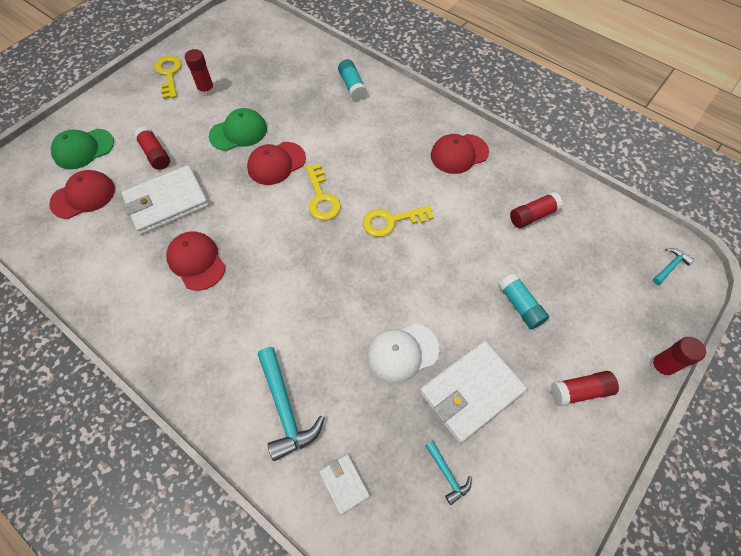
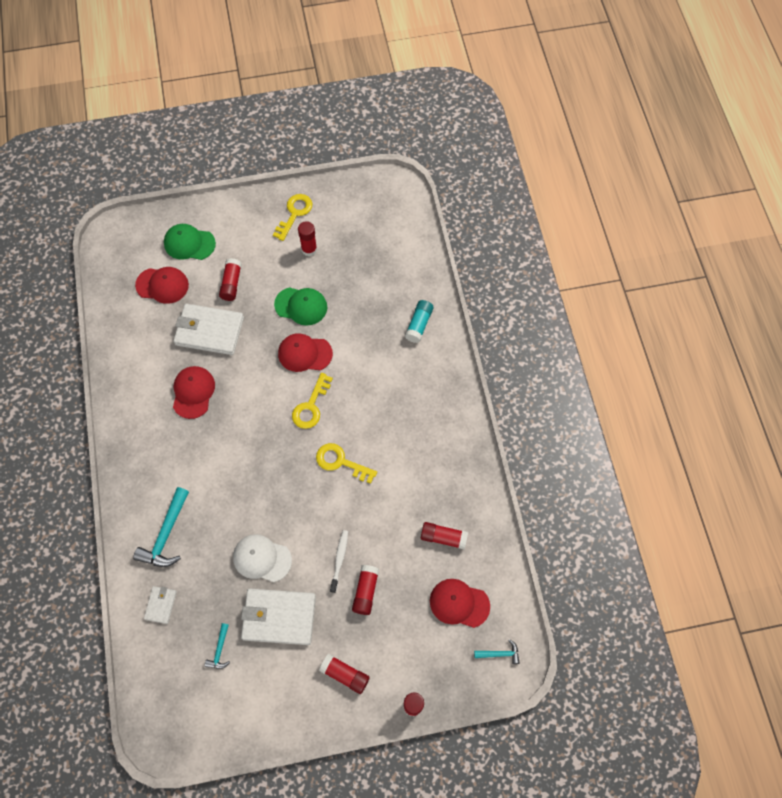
camera: 40 degrees right, 5 degrees up
(459, 154) = (441, 446): red cap -> red cap (459, 603)
(471, 297) = (339, 559): none -> white toothbrush
(520, 305) = (365, 591): turquoise glue stick -> red glue stick

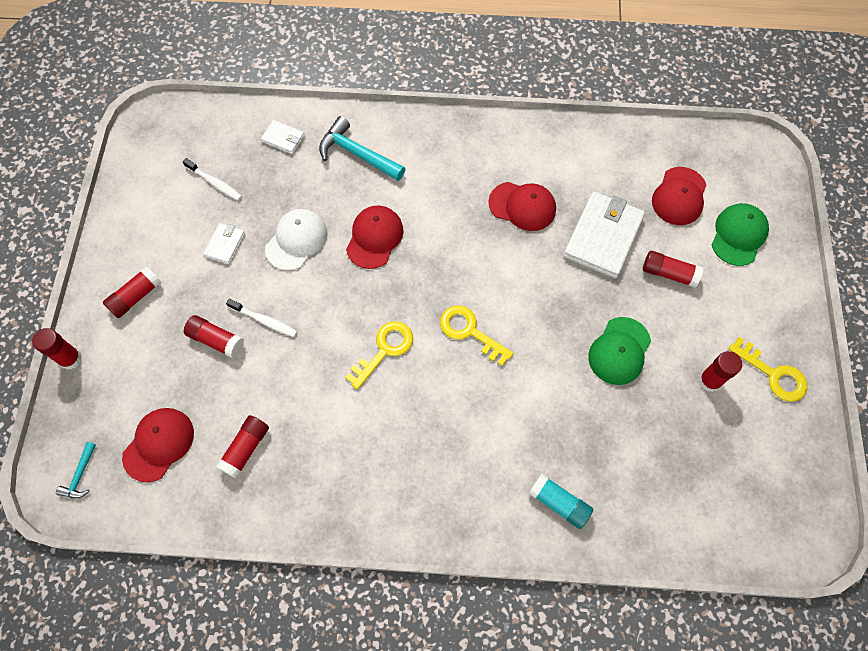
camera: 105 degrees right, 0 degrees up
(219, 650) = (215, 183): turquoise hammer -> white toothbrush
(279, 617) = (225, 244): white wallet -> white wallet, size x0.49
(305, 353) = (546, 340): red cap -> red cap (374, 238)

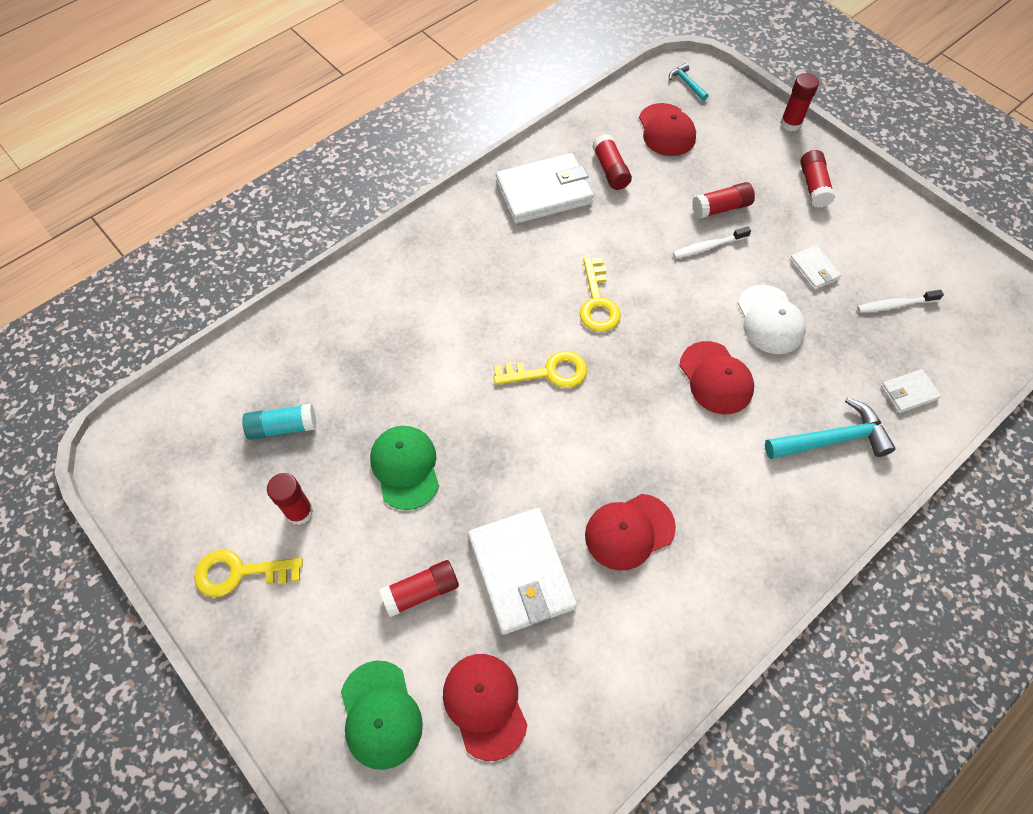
camera: 135 degrees right, 5 degrees down
(316, 477) = (544, 192): none -> white wallet
(559, 503) = (354, 311): turquoise glue stick -> turquoise glue stick (283, 427)

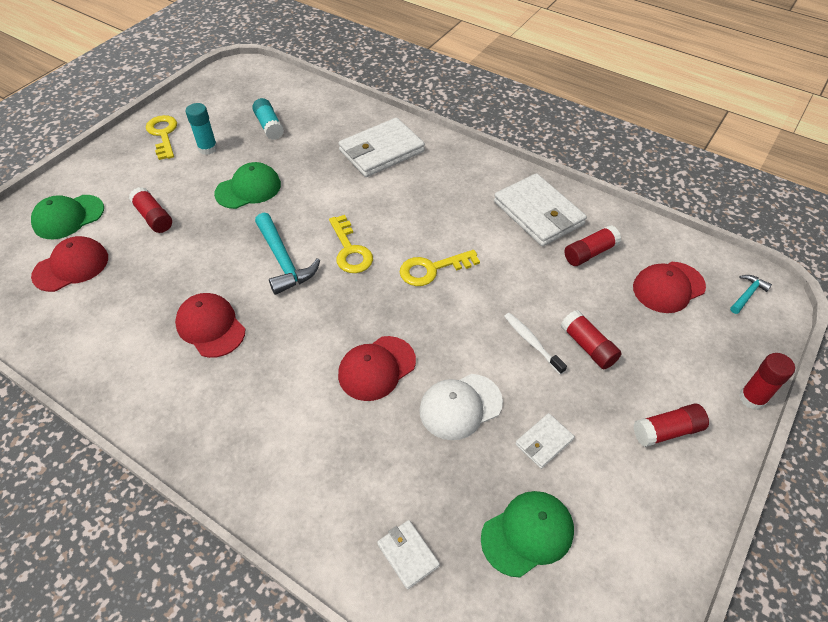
camera: 75 degrees right, 10 degrees down
(299, 511) = (208, 148): red glue stick -> turquoise glue stick
(521, 572) = (171, 267): white wallet -> white wallet (381, 151)
(832, 439) = (330, 477): turquoise hammer -> turquoise hammer (283, 261)
(895, 305) = (527, 533): white toothbrush -> green cap

